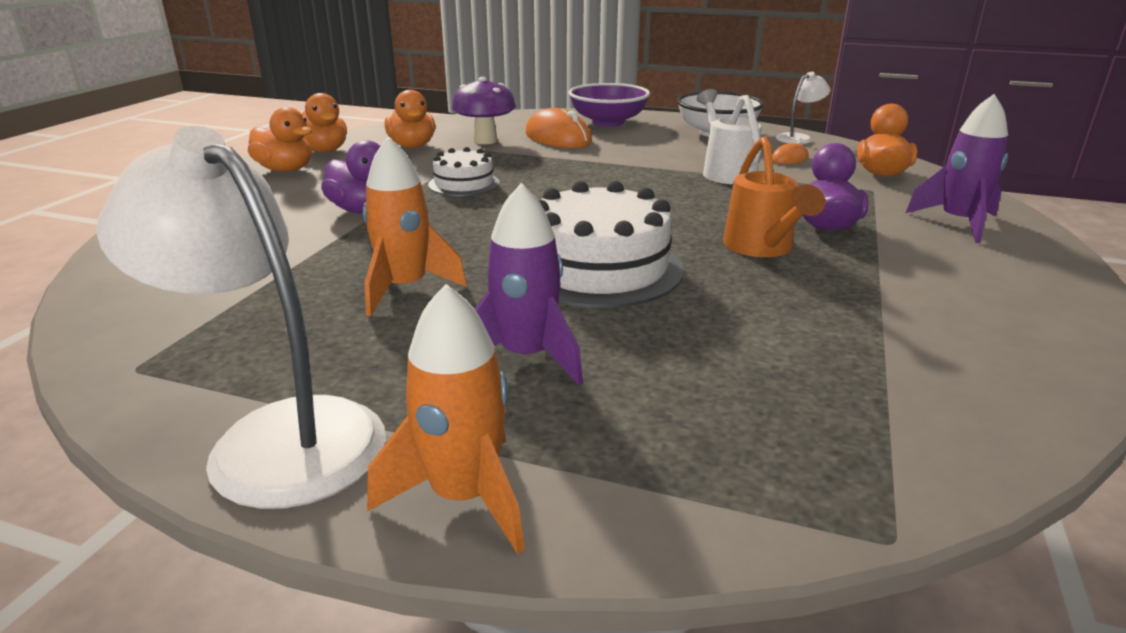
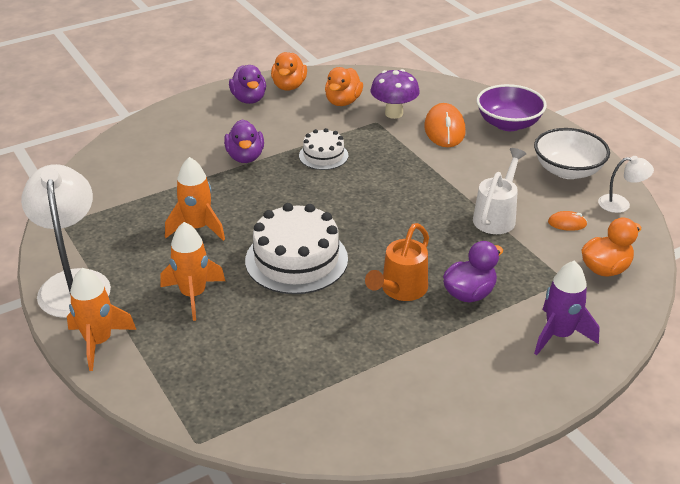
camera: 40 degrees right, 10 degrees up
(286, 170) = (249, 99): orange duck -> purple duck
(526, 357) = (193, 295): purple rocket -> orange rocket

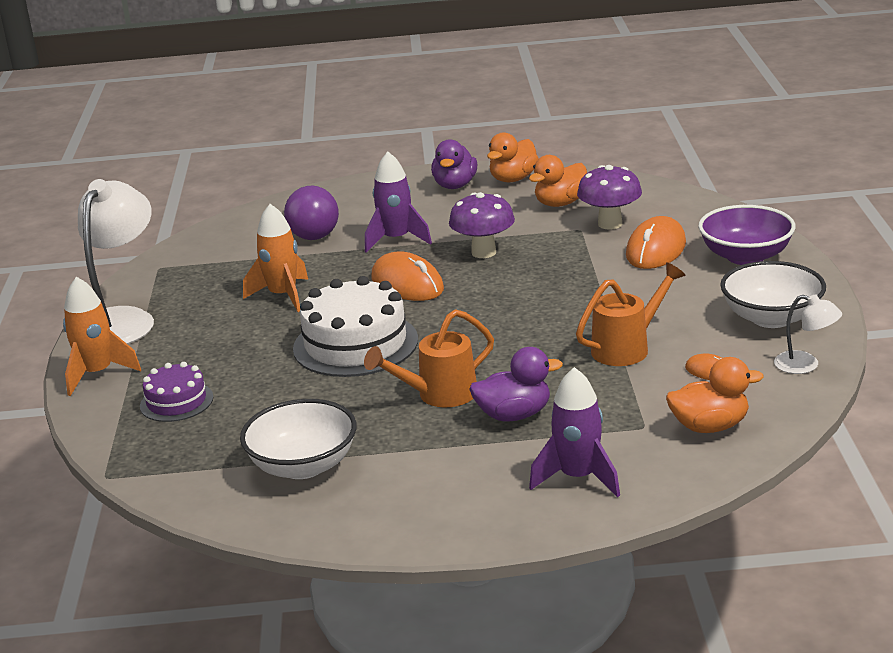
camera: 30 degrees right, 10 degrees down
(167, 162) = (311, 231): none -> purple light bulb
(193, 295) = (222, 354): orange rocket -> none
(195, 351) = (176, 401): none -> purple cake
(245, 157) = (396, 240): purple duck -> purple rocket
(289, 196) = (407, 284): none -> orange mouse
(323, 155) = (483, 252): white cake -> purple mushroom
(353, 383) = (303, 466): none -> white bowl
(496, 216) = (627, 348): white watering can -> orange watering can

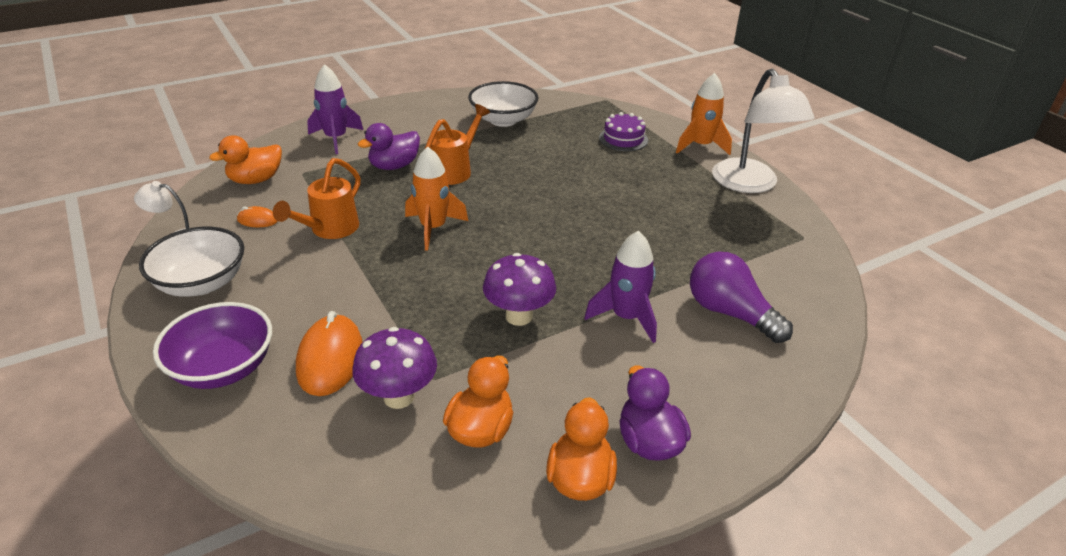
camera: 150 degrees right, 10 degrees up
(283, 296) = (656, 228): orange rocket -> orange rocket (433, 228)
(355, 344) = (549, 196): white cake -> none
(407, 284) = (561, 260): orange mouse -> none

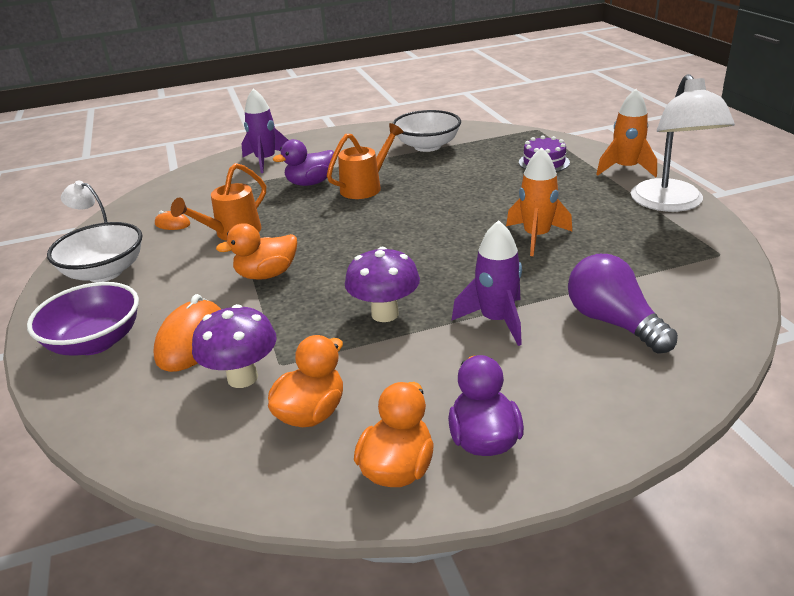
camera: 15 degrees right, 5 degrees down
(256, 180) = (183, 192): orange duck -> orange duck (266, 274)
(433, 228) = (328, 235): orange rocket -> orange rocket (536, 237)

